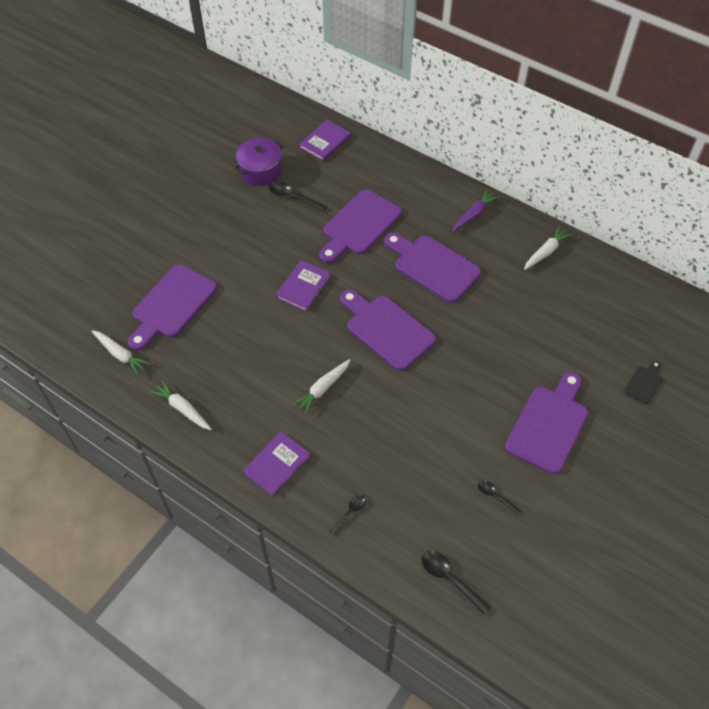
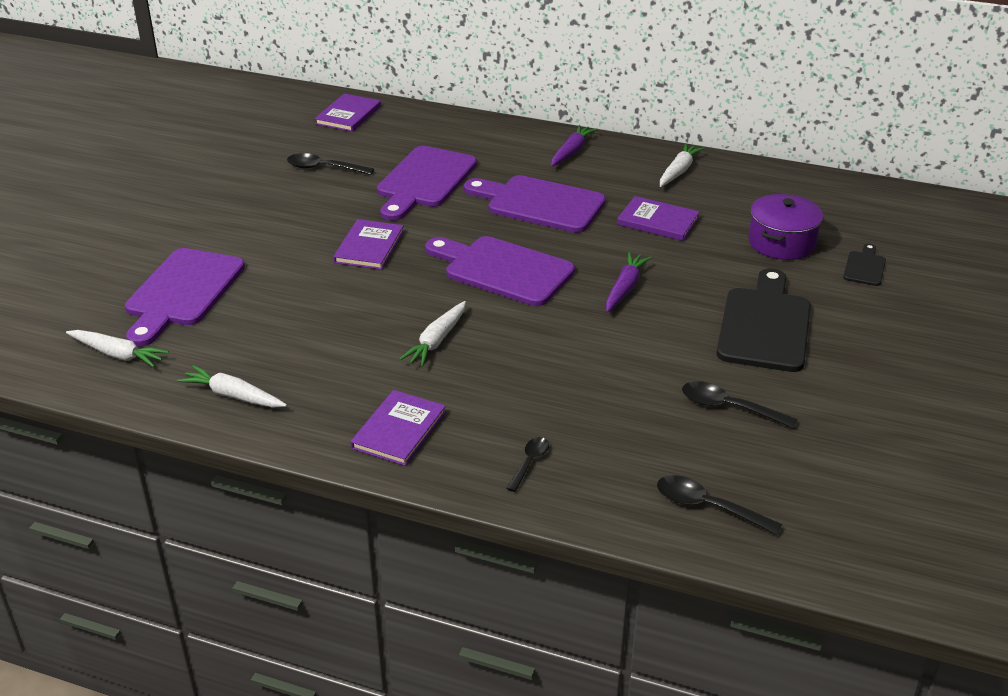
camera: 15 degrees left, 20 degrees down
(260, 170) = (269, 150): purple pot -> purple pot (781, 243)
(464, 366) = (625, 288): none -> purple carrot
(495, 496) = (729, 407): black spoon -> black spoon, size x1.56
(511, 303) = (658, 221): none -> purple book
(549, 425) = (765, 325): purple cutting board -> black cutting board

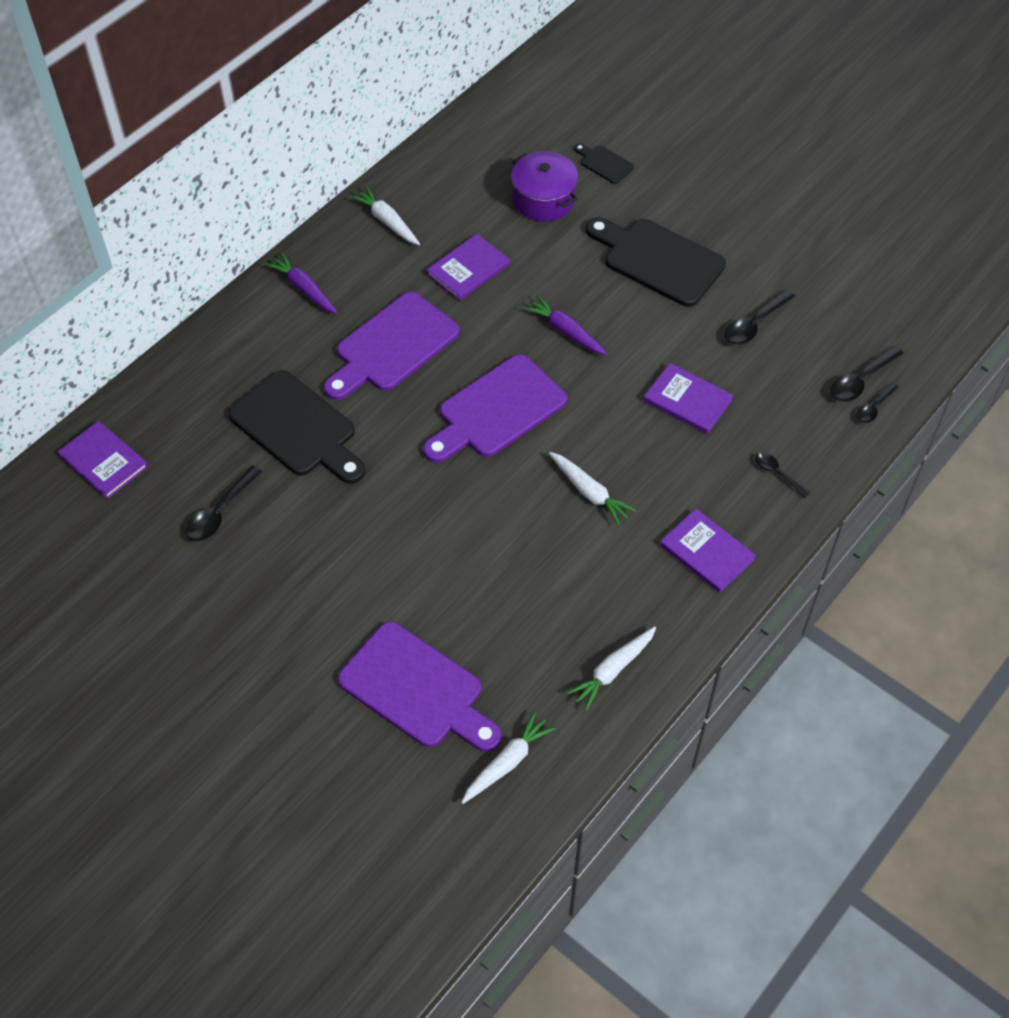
camera: 70 degrees left, 20 degrees up
(369, 247) = (406, 507): purple book -> purple book (687, 400)
(424, 181) = (297, 428): purple cutting board -> black cutting board
(674, 525) = (874, 408): none -> black spoon

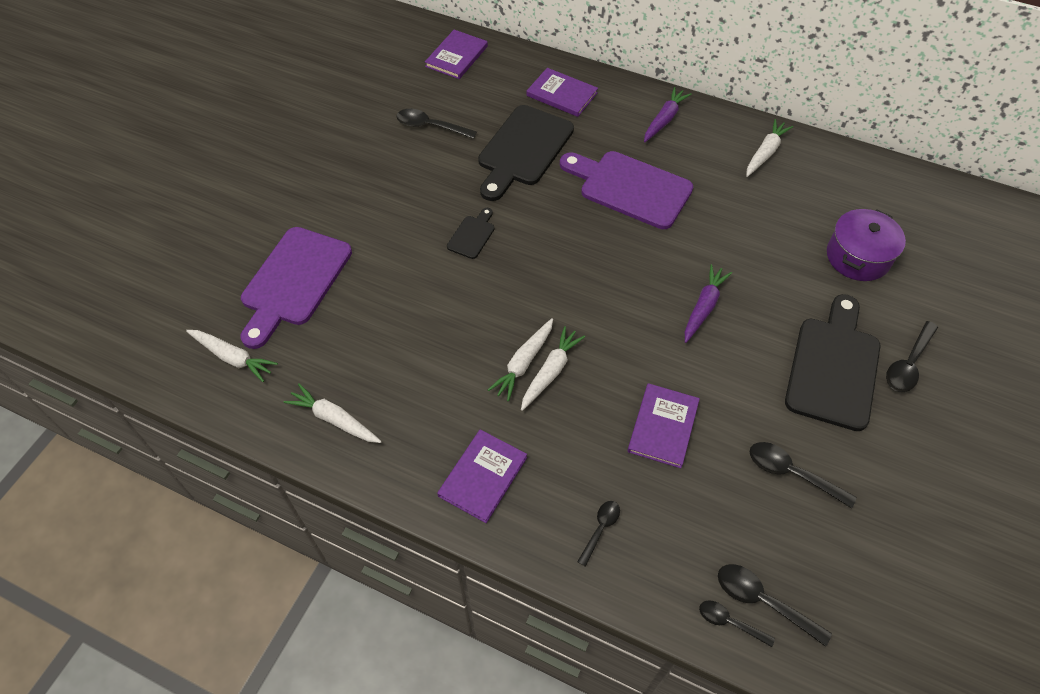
camera: 75 degrees right, 0 degrees up
(468, 269) = (740, 219): purple book -> purple book (561, 94)
(497, 410) = (590, 274): purple cutting board -> none
(604, 163) = (936, 296): black cutting board -> black cutting board (472, 235)
(606, 472) = (550, 372): none -> white carrot
(669, 209) = (908, 364): none -> black spoon

